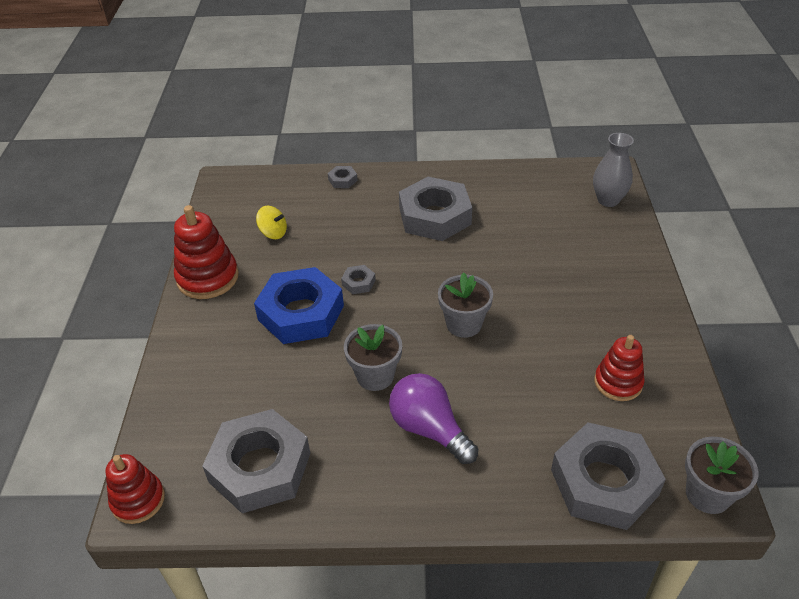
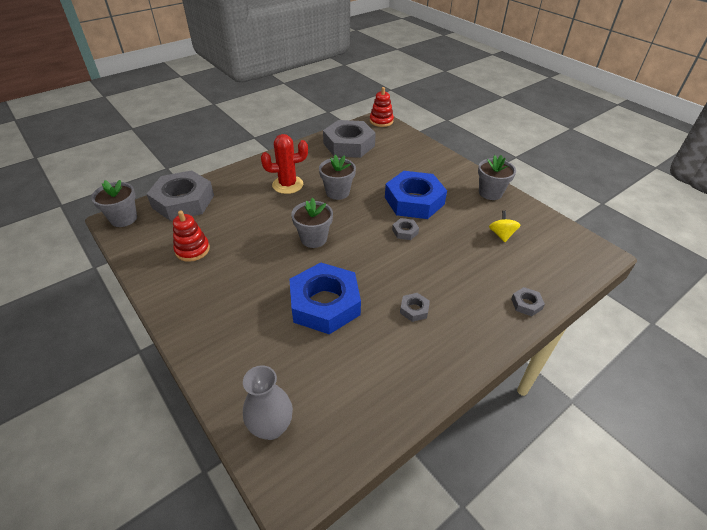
camera: 140 degrees right, 0 degrees up
(207, 278) = (490, 193): red stacking toy -> grey flower pot
(273, 233) = (501, 235): yellow spinning top -> yellow spinning top turned 105 degrees clockwise
(429, 429) = (287, 185): purple light bulb -> red cactus
(435, 216) = (414, 309): grey nut -> grey nut, size x0.41
(507, 255) = (325, 303): none -> blue nut

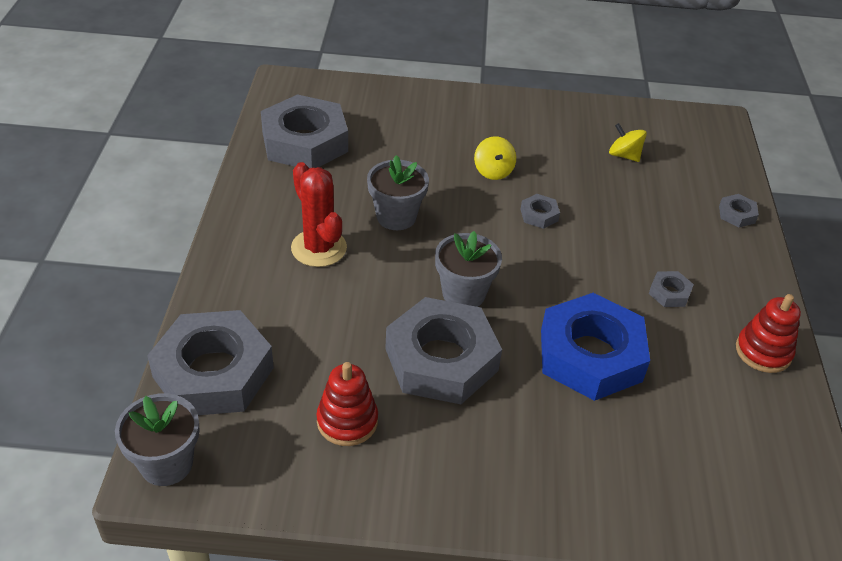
camera: 50 degrees left, 0 degrees up
(261, 256) = (441, 359): none -> grey nut
(271, 427) = (736, 510): grey vase -> none
(287, 185) = (319, 248): red cactus -> red cactus turned 60 degrees counterclockwise
(381, 121) = (292, 83): red stacking toy -> red stacking toy (763, 352)
(414, 201) = (493, 171): blue nut -> yellow spinning top
(490, 193) = (549, 112): grey flower pot -> none

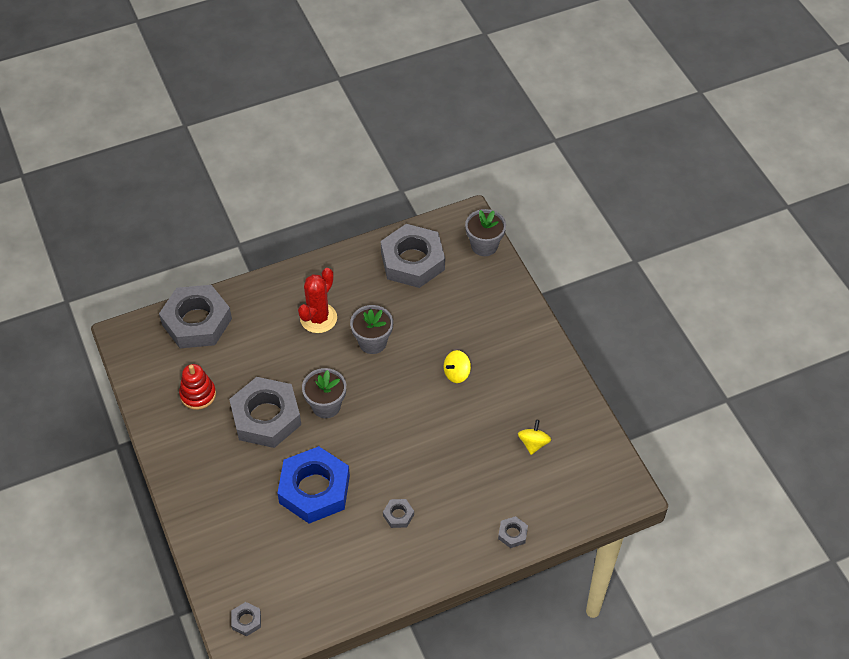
camera: 65 degrees right, 10 degrees up
(166, 463) = (131, 335): grey flower pot -> grey flower pot (484, 245)
(539, 215) = (428, 416): grey nut -> grey nut (246, 620)
(763, 352) = (375, 583): red stacking toy -> none

